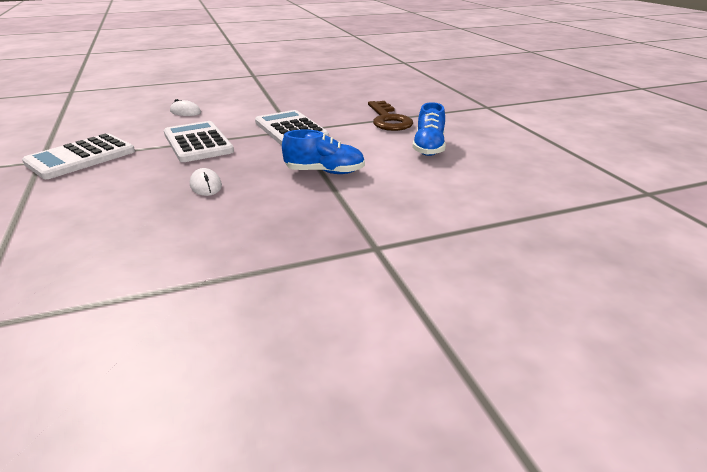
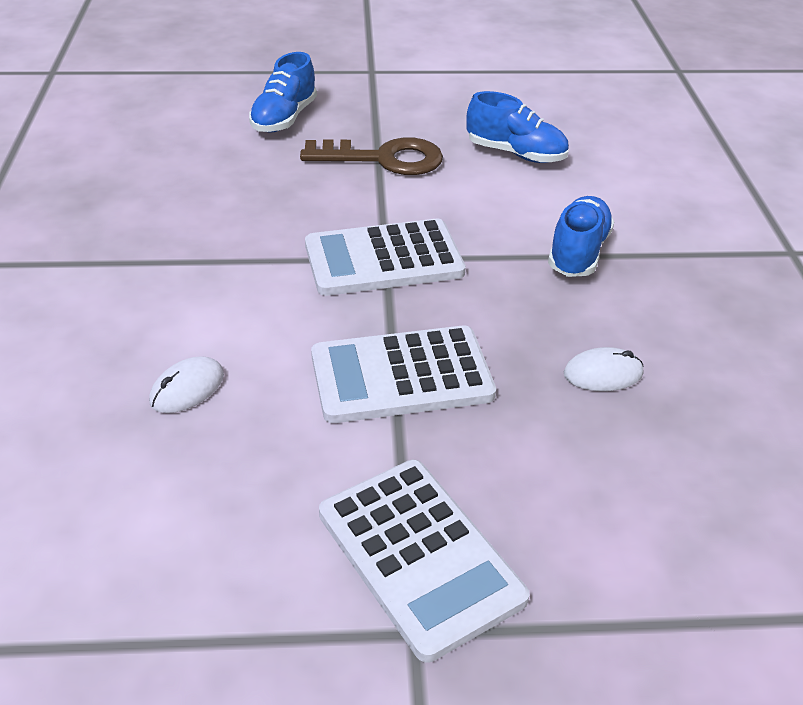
camera: 75 degrees left, 10 degrees up
(408, 98) = (284, 118): none -> blue shoe

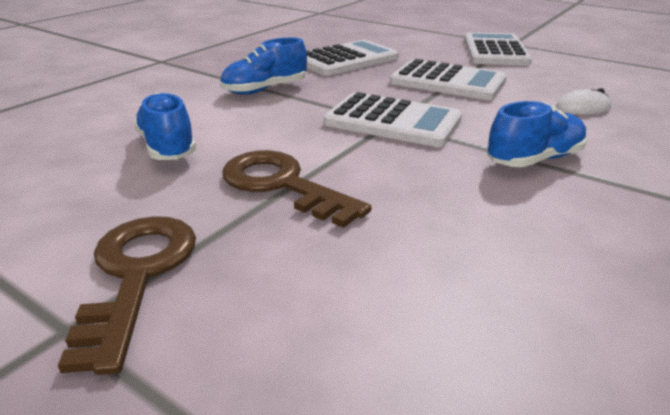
camera: 140 degrees left, 10 degrees down
(284, 118) = (320, 287): blue shoe -> blue shoe (534, 159)
(379, 92) = (137, 275): none -> brown key
(603, 374) = (346, 60): white mouse -> white calculator

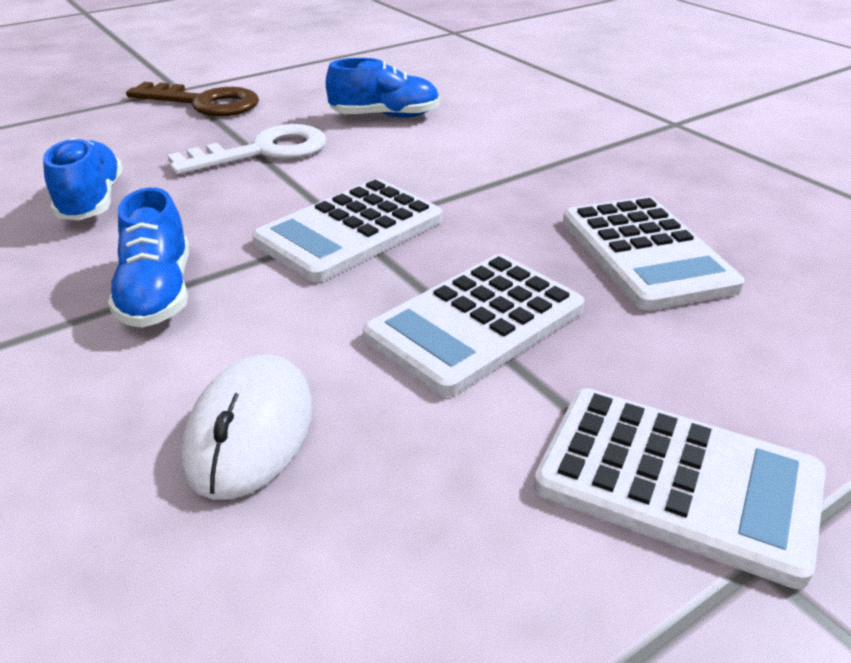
camera: 110 degrees right, 5 degrees up
(265, 90) = (520, 171): blue shoe -> blue shoe (91, 201)
(283, 185) = (263, 152): brown key -> white key
(583, 107) = (250, 431): white mouse -> white mouse, size x1.62

